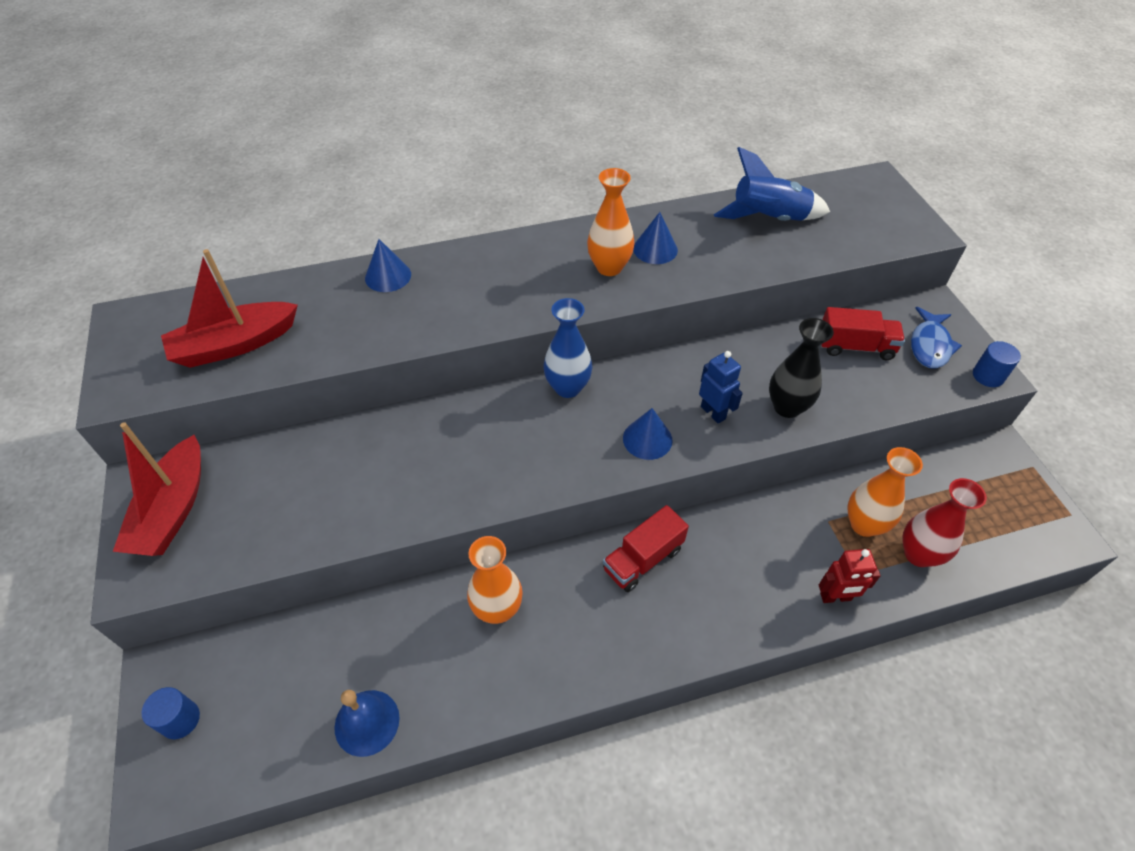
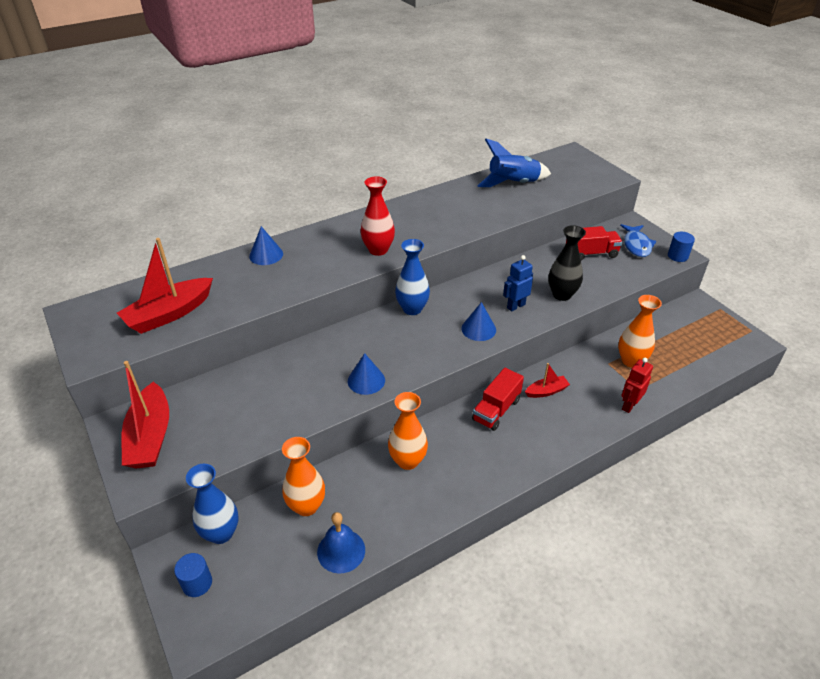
camera: 15 degrees left, 10 degrees down
(232, 655) = (221, 533): none -> blue vase
(609, 267) = (420, 226): orange vase -> orange vase (306, 506)
(655, 249) = (446, 211): blue cone -> blue cone (366, 380)
(713, 412) = (515, 306): blue robot -> blue robot turned 75 degrees counterclockwise
(723, 546) = (546, 391): none -> red boat
(835, 597) = (629, 405): red robot -> red robot turned 150 degrees clockwise
(918, 554) = (670, 370): red vase -> red vase (378, 250)

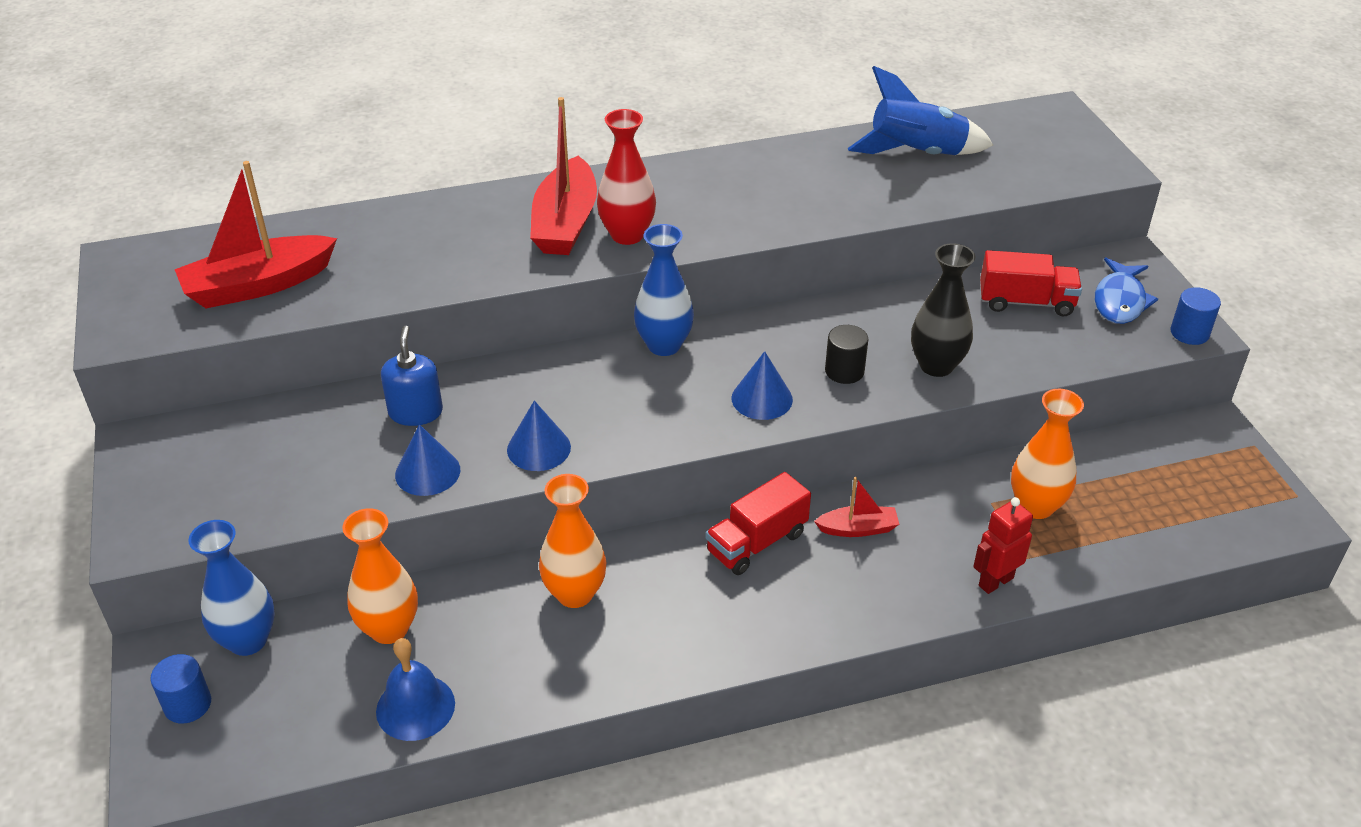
camera: 15 degrees right, 0 degrees up
(150, 436) = (181, 470): red boat -> red boat (565, 223)
(266, 255) = (442, 214): blue cone -> blue cone (427, 472)
(285, 373) = (415, 412): none -> blue soap dispenser
(515, 306) = (844, 371): blue robot -> black cylinder

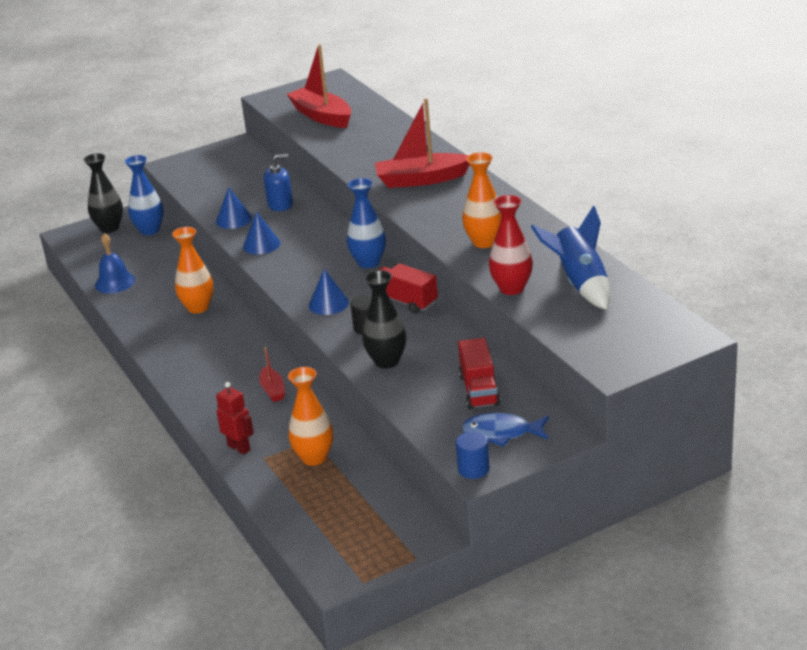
camera: 80 degrees right, 10 degrees down
(188, 704) = (109, 228): blue cylinder -> black vase
(389, 629) = (163, 263): orange vase -> orange vase (484, 242)
(627, 235) = (418, 200): red vase -> red vase (511, 288)
(757, 542) = (251, 356): red truck -> red truck (404, 301)

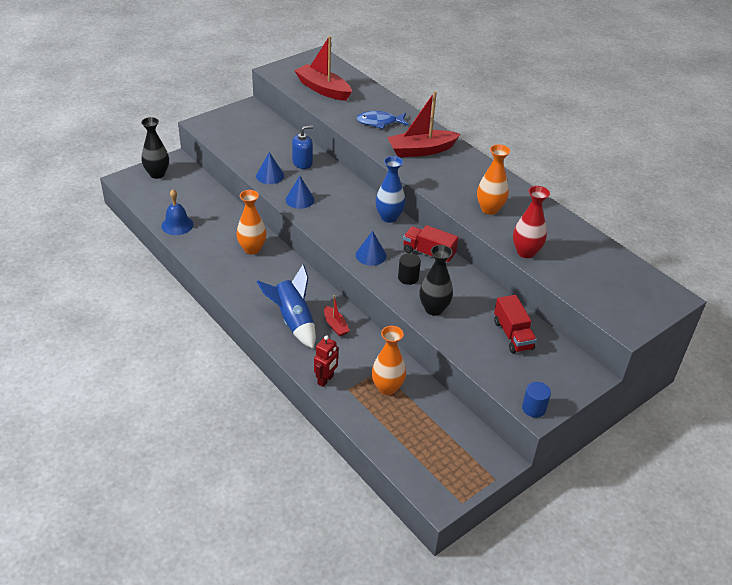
camera: 15 degrees left, 10 degrees up
(149, 230) = (191, 177): blue vase -> none
(239, 448) = (325, 380): red robot -> red robot turned 90 degrees clockwise
(502, 433) = (543, 374): blue fish -> blue fish (379, 122)
(580, 283) = (575, 248): blue rocket -> blue rocket (293, 321)

